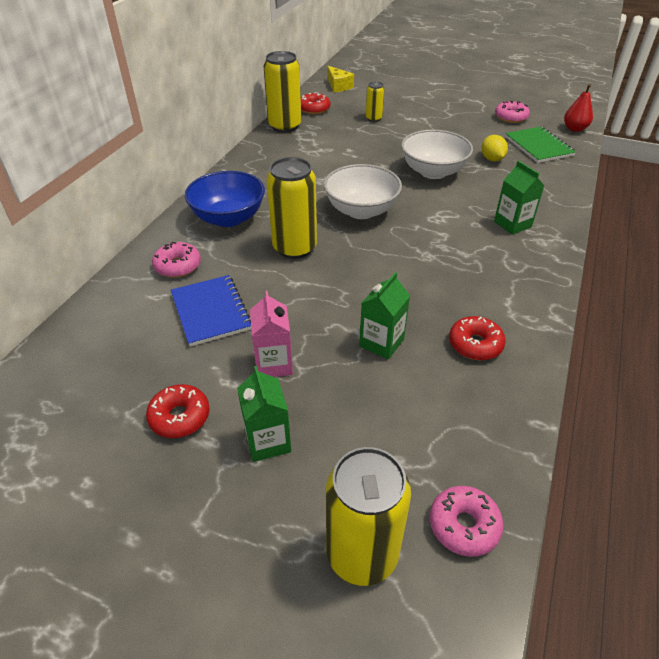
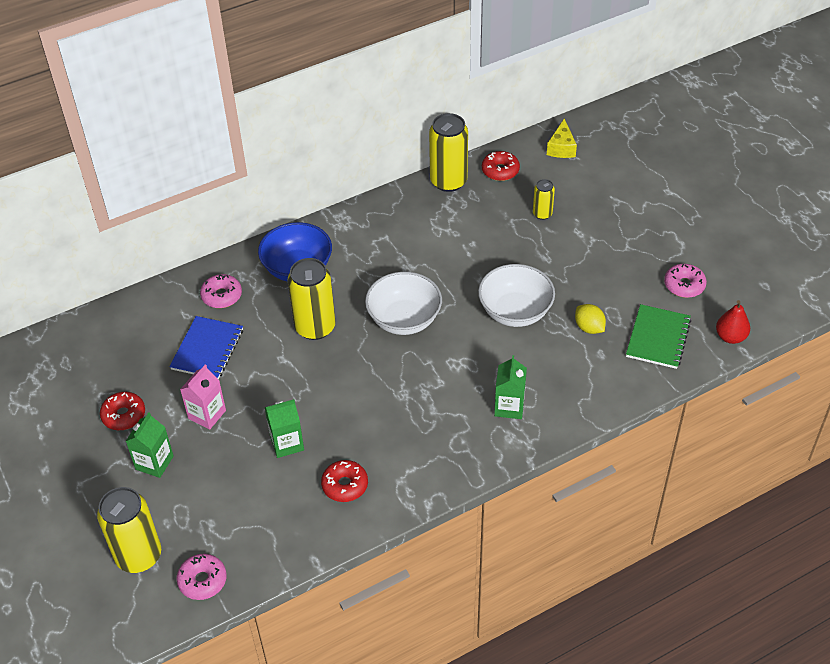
camera: 40 degrees right, 5 degrees up
(492, 159) = (589, 328): yellow lemon -> yellow lemon turned 60 degrees counterclockwise

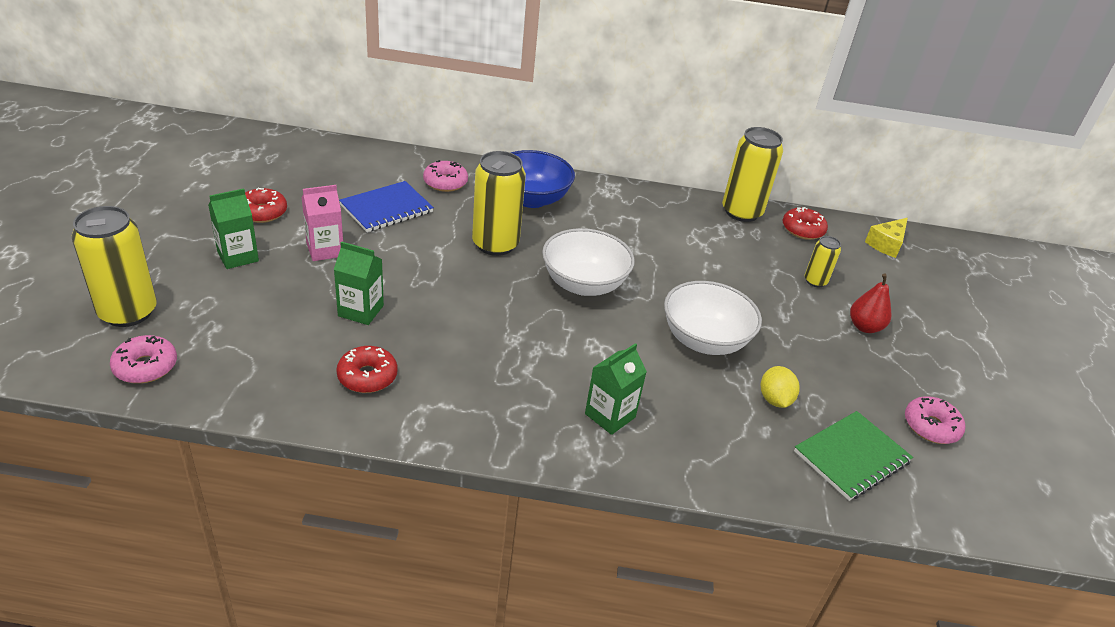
camera: 30 degrees right, 10 degrees down
(730, 337) = (952, 511): red pear -> red pear (864, 327)

